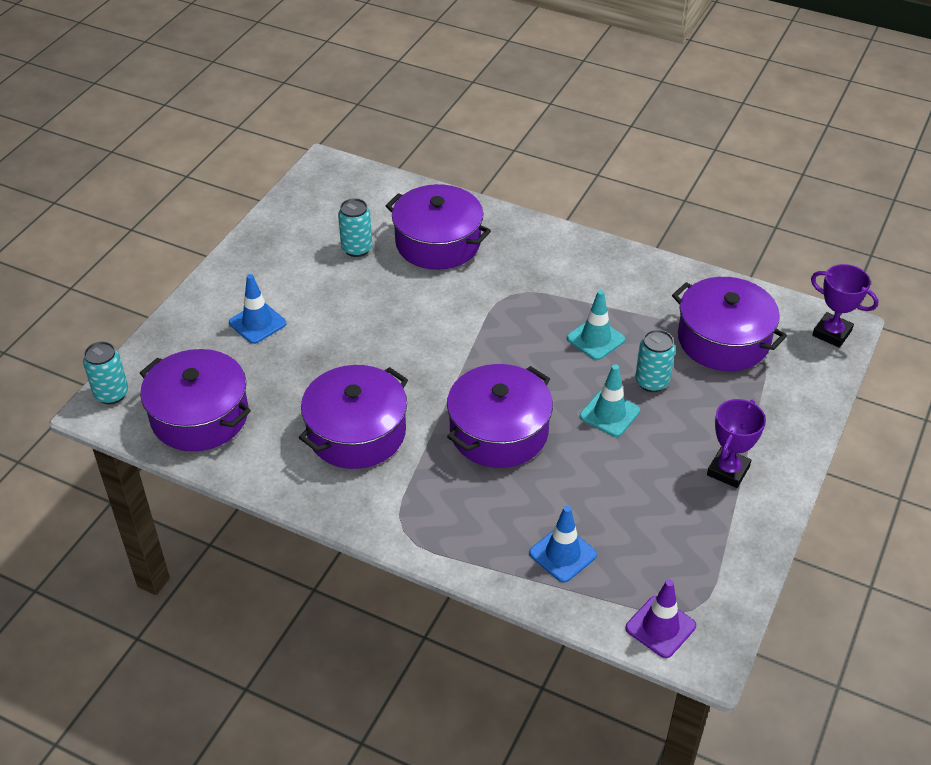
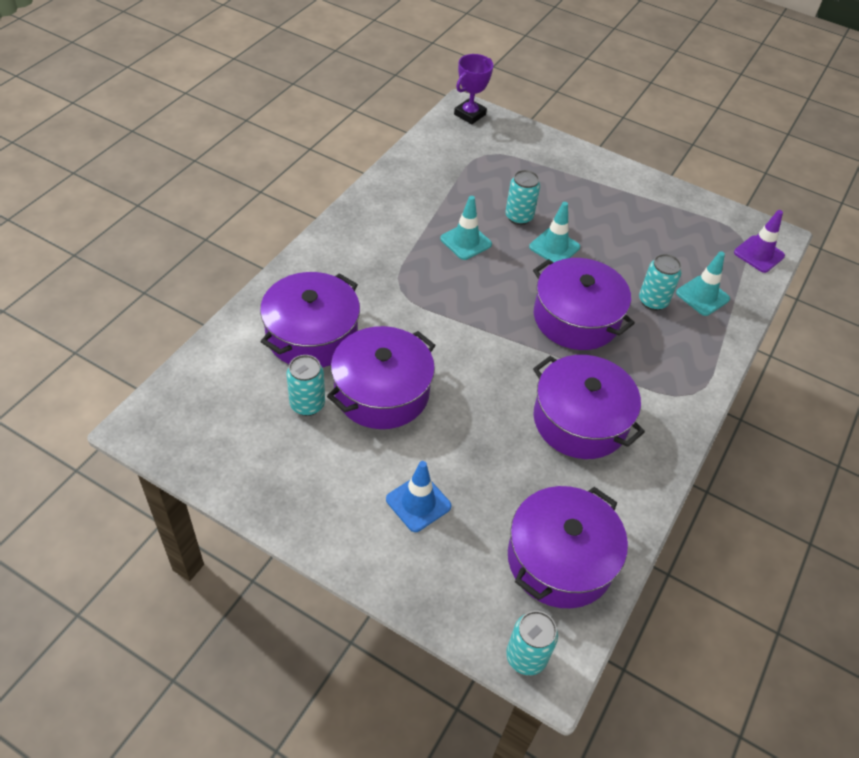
camera: 90 degrees left, 5 degrees up
(541, 503) = (653, 301): none -> turquoise can
(562, 554) = (702, 296): blue traffic cone -> turquoise traffic cone
(723, 340) = (472, 169): purple pot -> purple pot (382, 392)
(728, 471) = (612, 194): purple trophy -> none

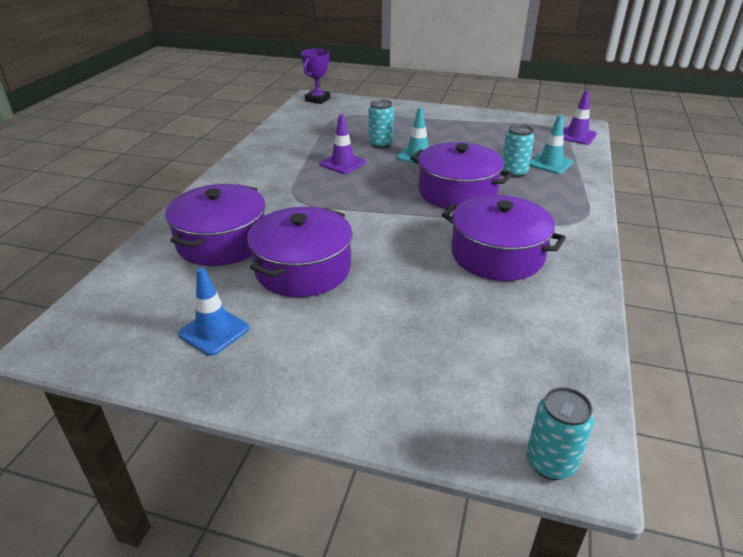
camera: 10 degrees left, 15 degrees down
(307, 404) = (230, 292): turquoise can -> none
(418, 503) = (371, 347): blue traffic cone -> blue traffic cone (214, 331)
(466, 241) = (343, 163): turquoise traffic cone -> purple traffic cone
(560, 559) = (537, 363): purple pot -> none

